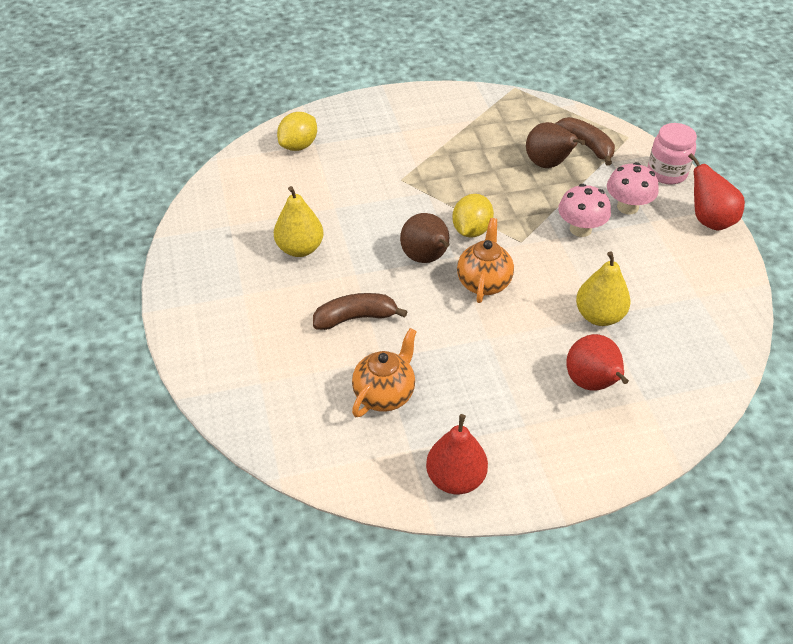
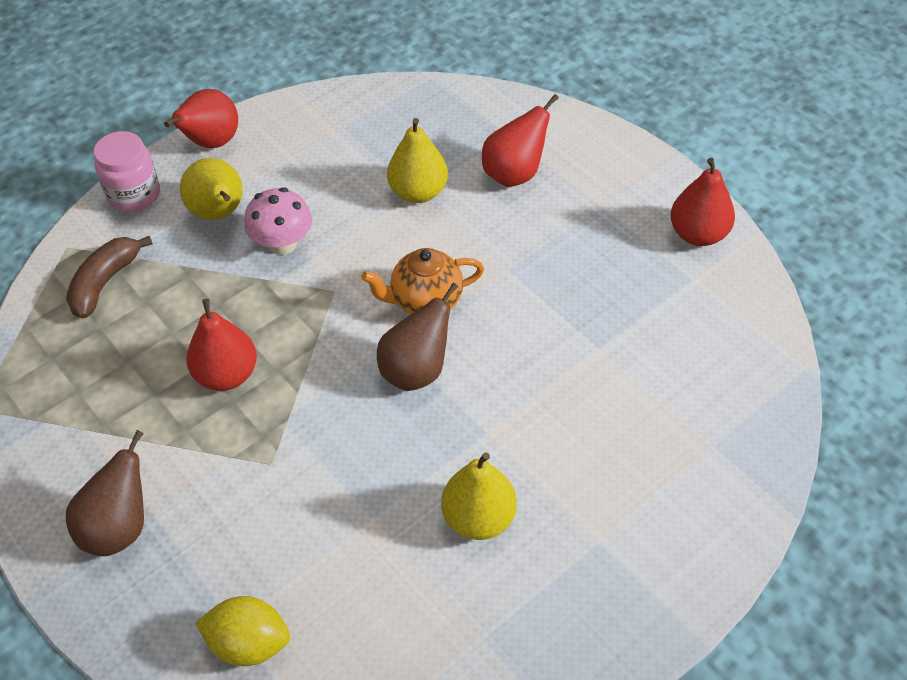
camera: 115 degrees left, 5 degrees up
(355, 318) = (558, 399): brown banana -> none
(384, 394) = (645, 325): orange teapot -> none
(471, 230) = (339, 344): yellow lemon -> none
(478, 178) = (227, 375): none -> red pear
(548, 164) = (164, 310): brown pear -> brown pear (119, 528)
(627, 207) = (219, 213): pink mushroom -> yellow pear

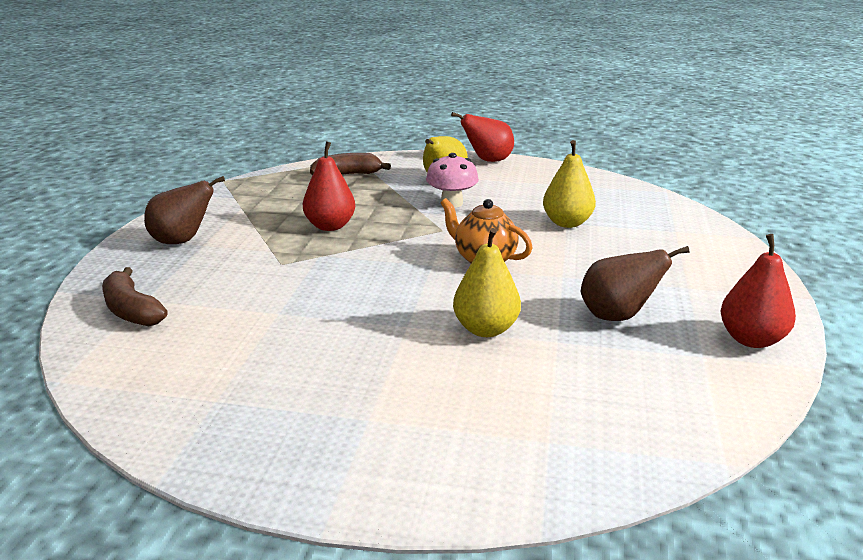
camera: 50 degrees right, 25 degrees down
(134, 195) = (417, 159): pink jar -> none
(249, 643) = (132, 310): yellow lemon -> brown banana
(416, 370) = (421, 279): brown pear -> brown pear (617, 316)
(478, 518) = (325, 353): yellow pear -> yellow pear (485, 329)
(514, 174) = (648, 246): red pear -> none

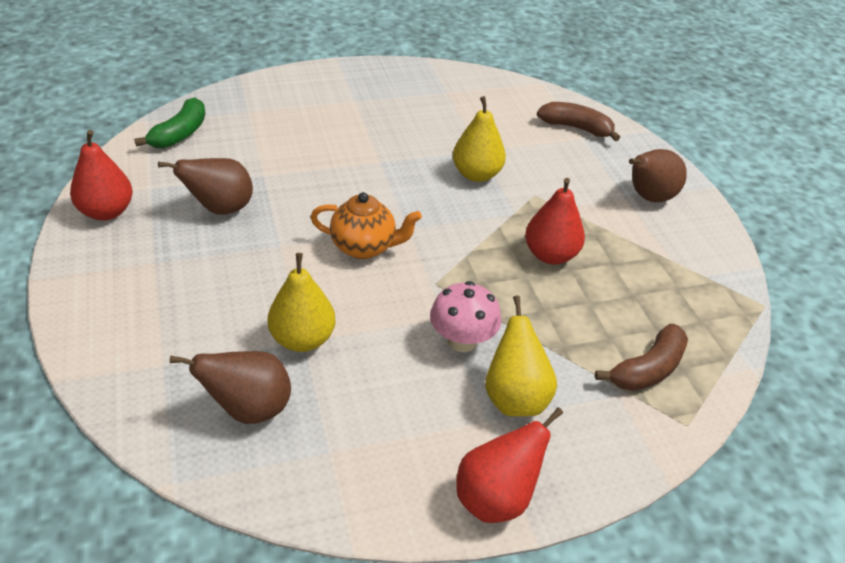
camera: 150 degrees right, 15 degrees up
(485, 329) = (321, 172): yellow pear -> yellow pear (476, 174)
(615, 204) = (249, 409): none -> brown pear
(664, 423) = (180, 134): none -> green banana

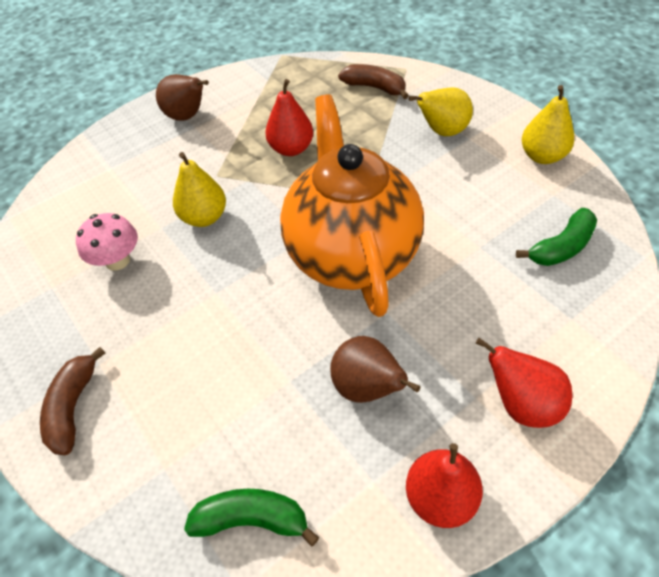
camera: 105 degrees left, 10 degrees up
(249, 409) = (561, 247): brown pear -> green banana
(302, 339) = (478, 247): yellow pear -> yellow pear (542, 156)
(364, 247) = (351, 254): orange teapot -> orange teapot, size x2.21
(462, 341) = (413, 167): pink mushroom -> pink mushroom (117, 260)
(496, 498) = (518, 120): red pear -> red pear (521, 404)
(576, 128) = (94, 175): brown banana -> brown banana (73, 407)

